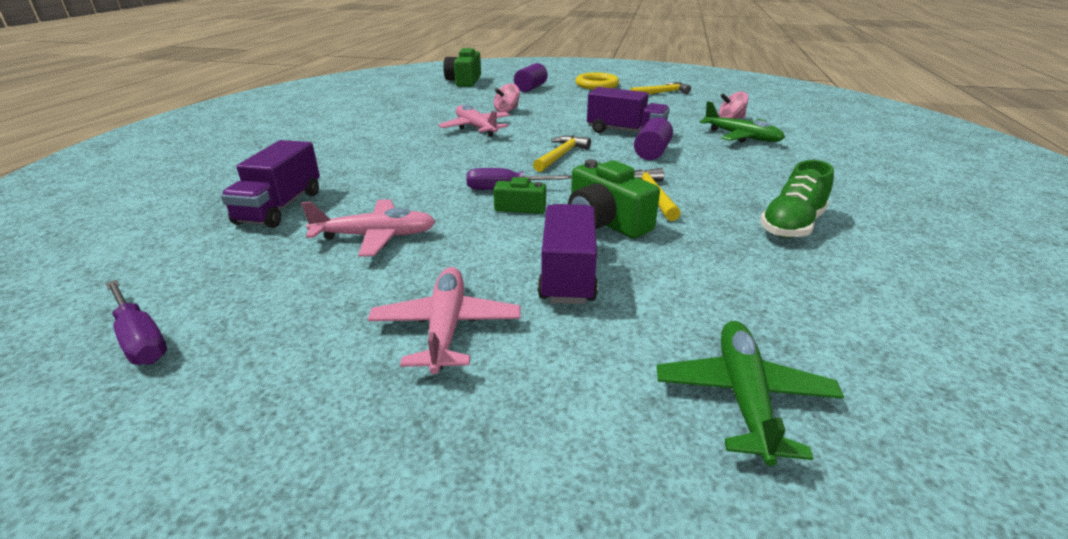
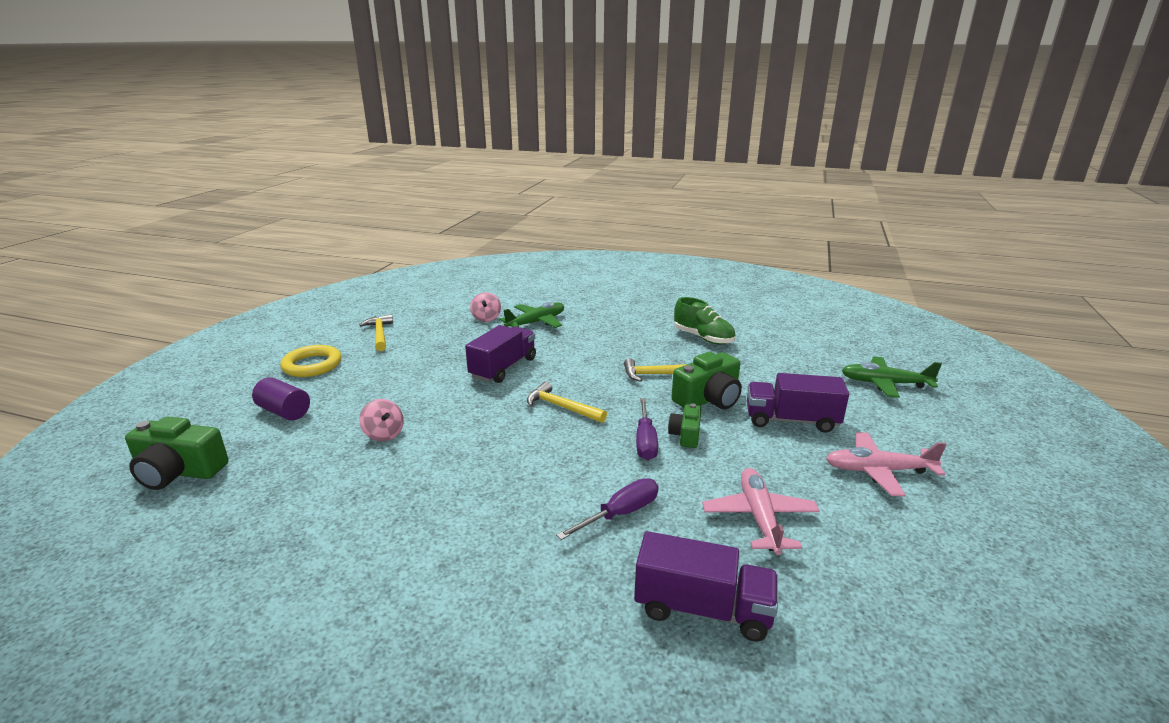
camera: 85 degrees left, 5 degrees down
(140, 339) = (987, 645): purple screwdriver -> purple screwdriver (620, 513)
(476, 128) = (447, 459): pink plane -> none
(652, 152) = (564, 363): purple cylinder -> none

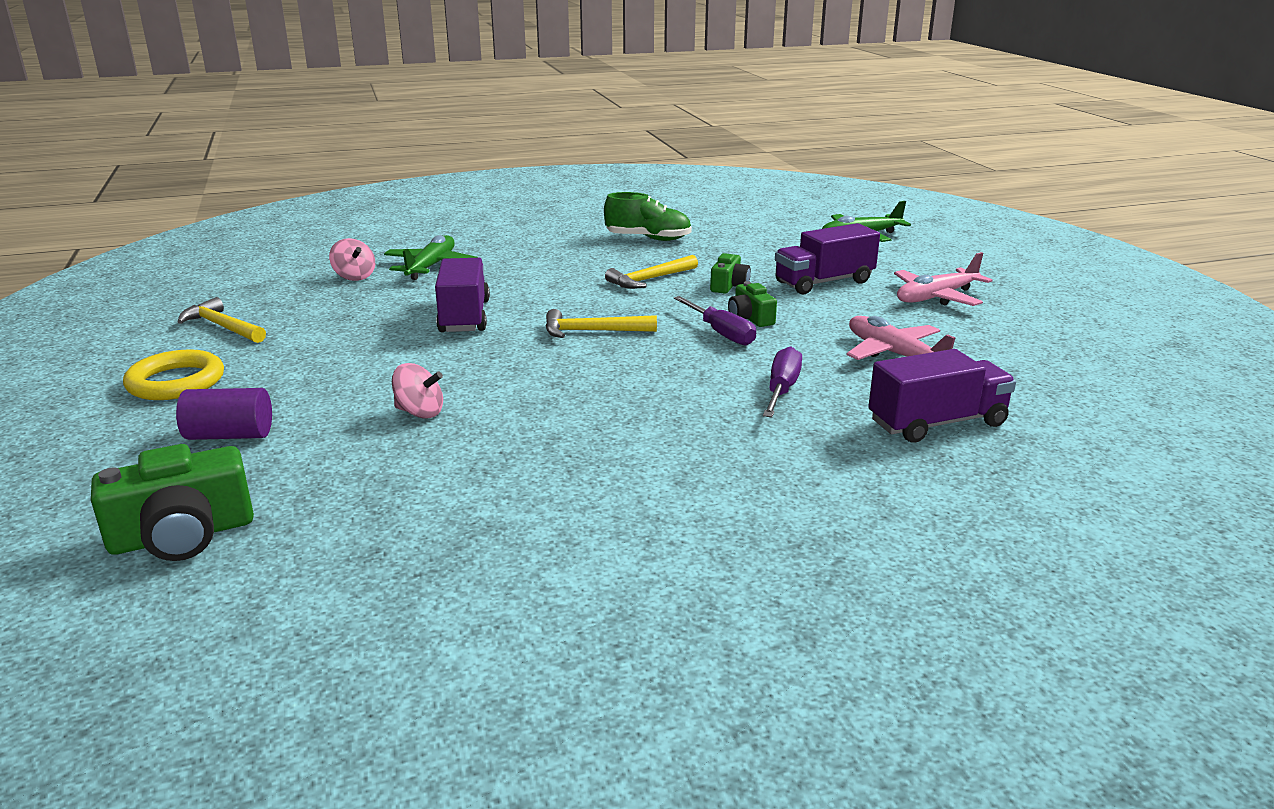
camera: 35 degrees left, 0 degrees up
(708, 399) = (729, 286): green camera -> green camera, size x0.58

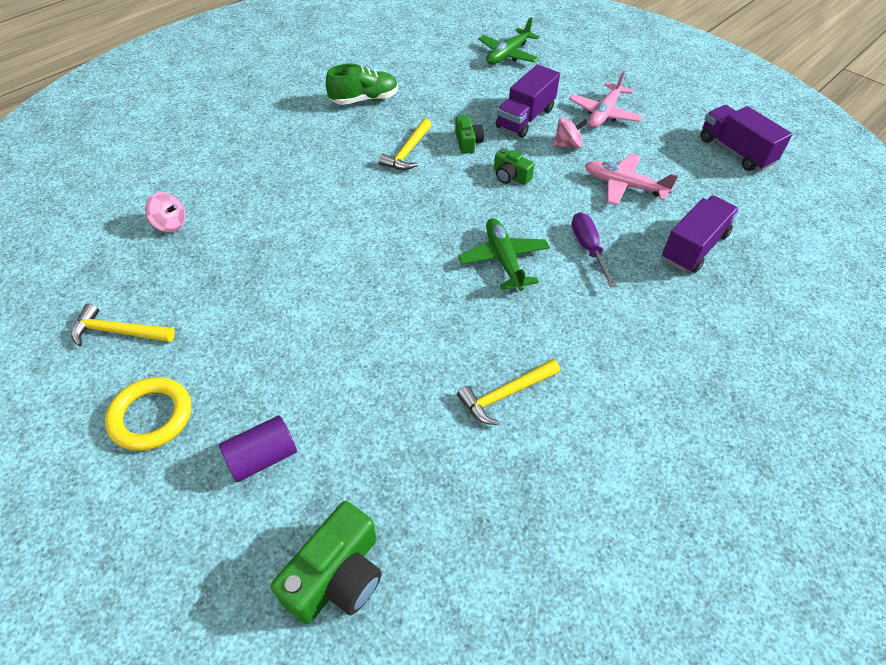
camera: 30 degrees left, 25 degrees up
(419, 412) = (380, 370): pink spinning top -> pink spinning top (567, 145)
(431, 266) = (224, 189): green plane -> green plane (503, 260)
(464, 317) = (310, 245): purple truck -> purple truck (735, 151)
(592, 331) = (419, 229): yellow hammer -> yellow hammer (505, 394)
(721, 333) = (506, 200): purple screwdriver -> none

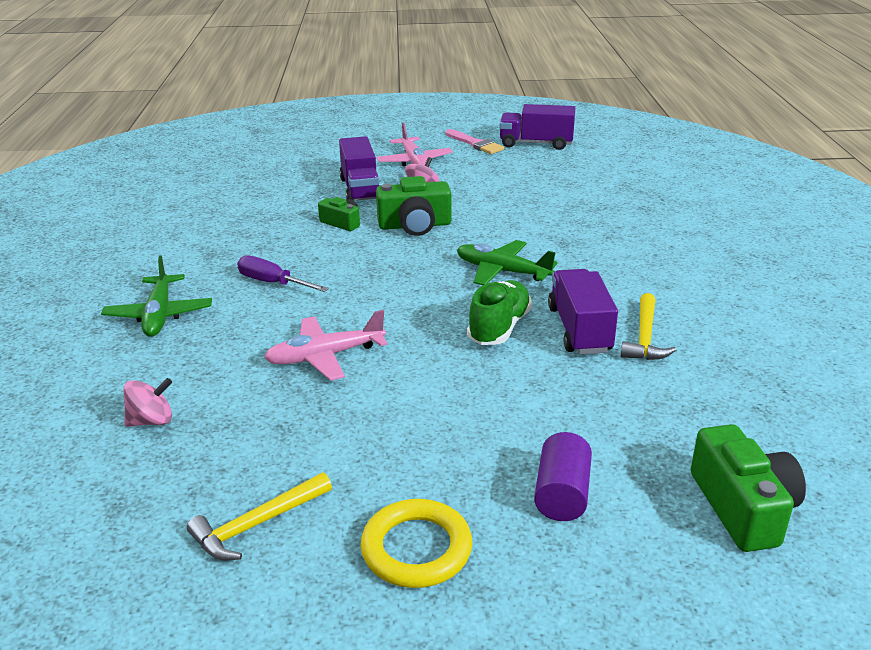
camera: 45 degrees left, 20 degrees down
(364, 100) = (191, 240): green shoe -> green shoe (499, 328)
(407, 152) = (301, 252): yellow hammer -> none
(508, 54) = (271, 160): green plane -> green plane (159, 315)
(510, 176) = (415, 225): green camera -> green camera, size x1.71
(588, 248) = (544, 235): purple screwdriver -> purple screwdriver (272, 283)
(624, 186) = (503, 192): pink plane -> pink plane (325, 356)
(681, 122) = (475, 144): none -> pink brush
(694, 247) = (603, 200): purple truck -> purple truck (579, 329)

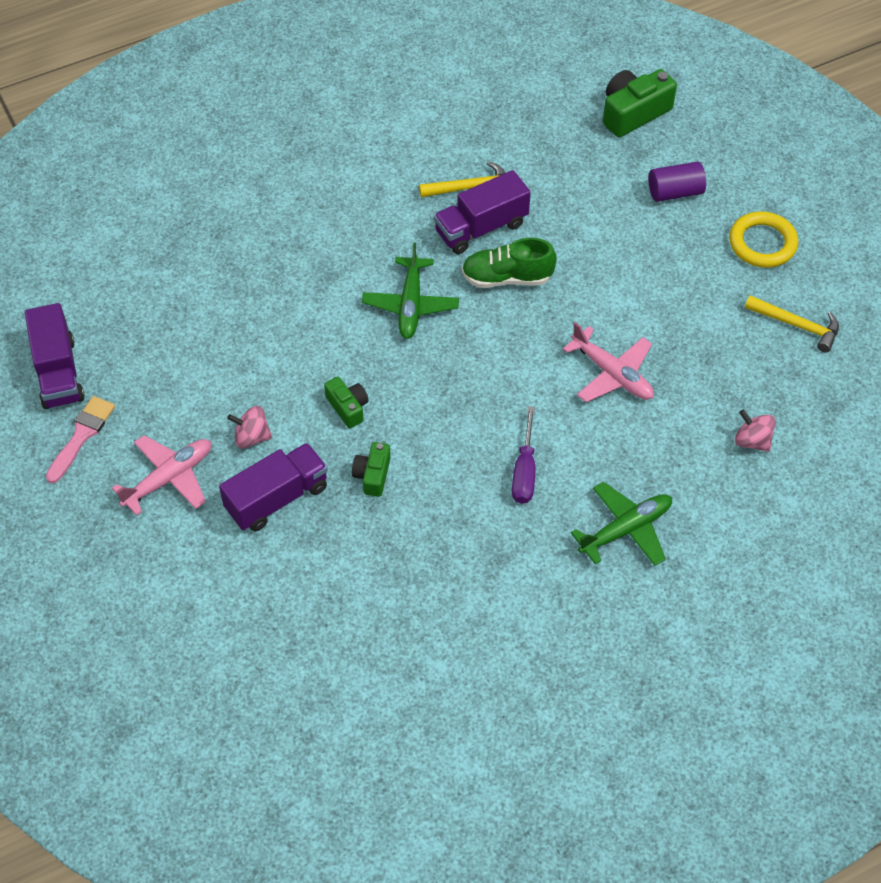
camera: 115 degrees left, 25 degrees up
(415, 225) = (348, 407): green camera -> green camera, size x0.58

